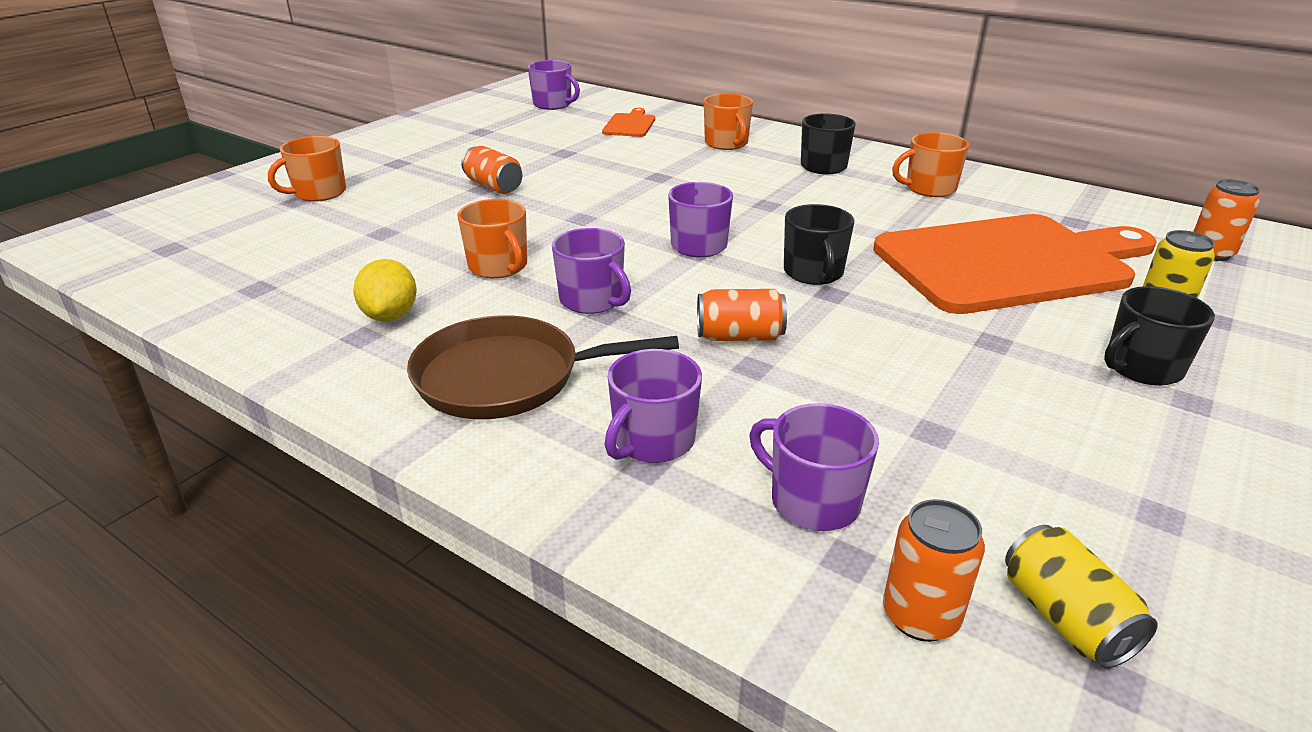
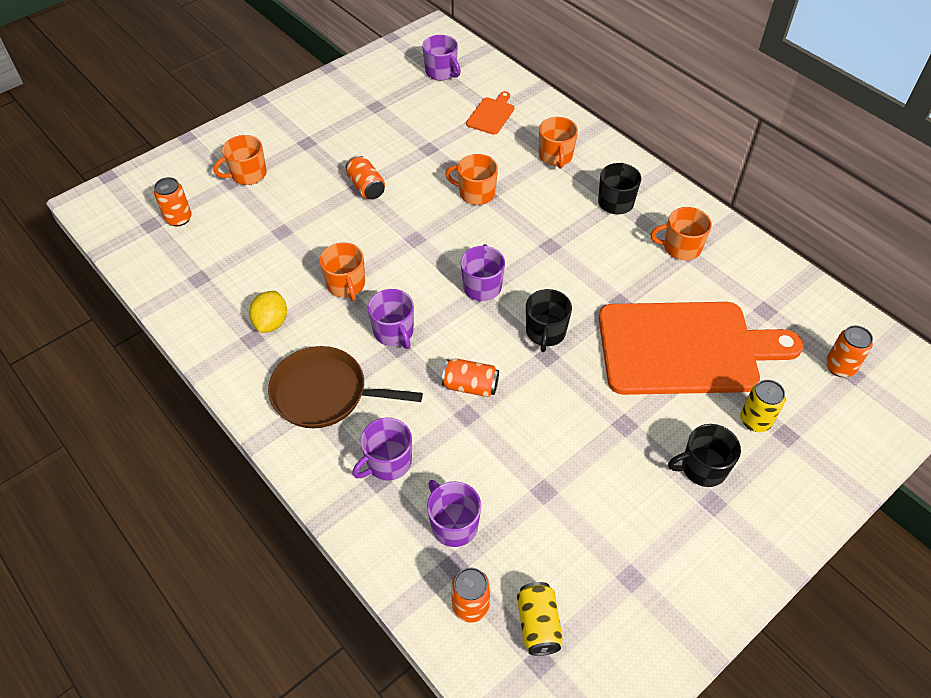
camera: 15 degrees right, 20 degrees up
(216, 238) = (179, 218): none -> orange can
(644, 177) = (476, 193): none -> orange mug

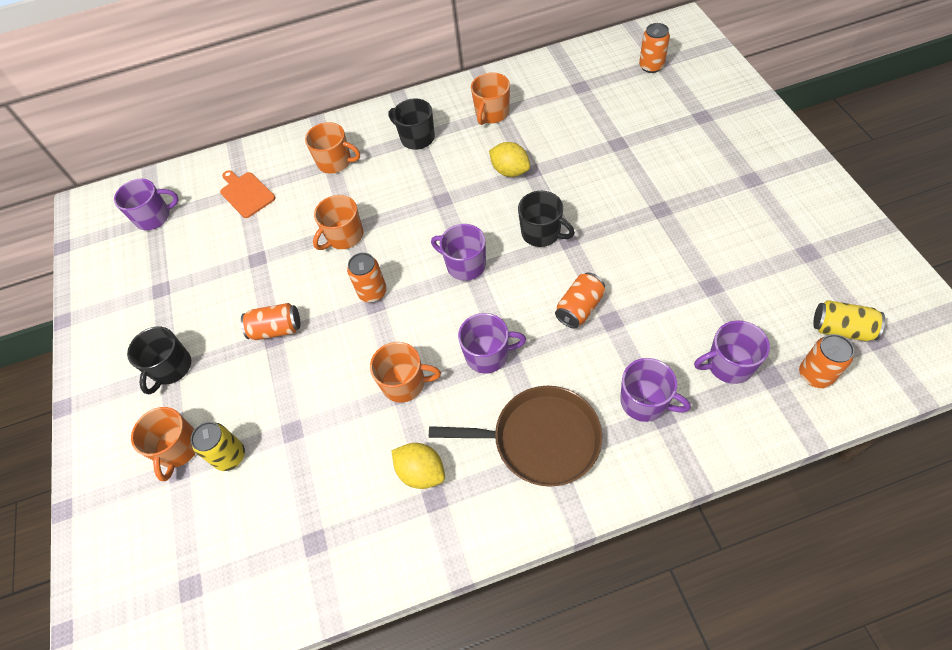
camera: 60 degrees left, 5 degrees up
(179, 218) = (201, 548): orange can -> orange can (372, 292)
(325, 393) = (540, 439): brown pan -> brown pan turned 120 degrees counterclockwise
(388, 462) = (645, 402): purple mug -> purple mug turned 45 degrees counterclockwise
(611, 285) = (510, 171): none -> yellow lemon
(685, 348) = (598, 146): orange cutting board -> none
(702, 468) = (718, 174): black mug -> black mug (171, 368)
(755, 421) = (684, 129): yellow can -> yellow can (230, 456)

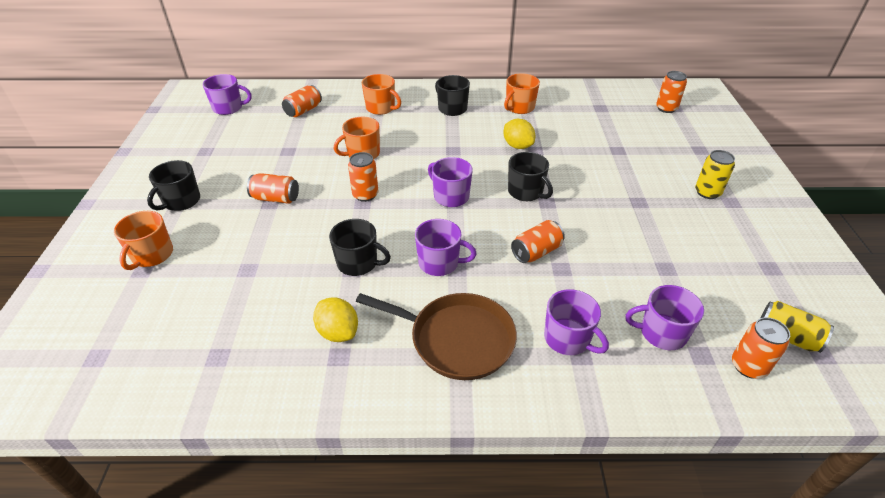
camera: 10 degrees right, 15 degrees down
(230, 456) = (188, 272): yellow can -> yellow can (707, 192)
(246, 193) = (303, 110): orange cutting board -> orange can
(404, 383) = (358, 263): orange mug -> black mug

